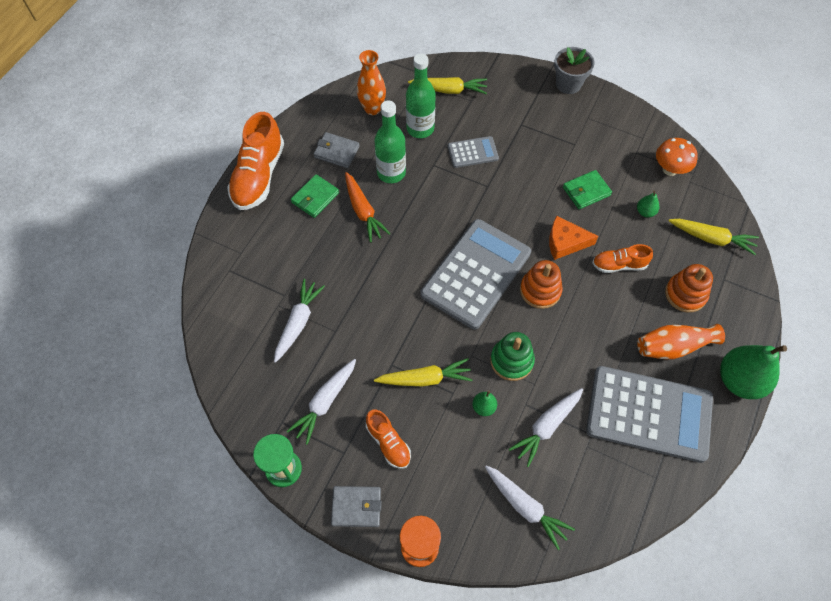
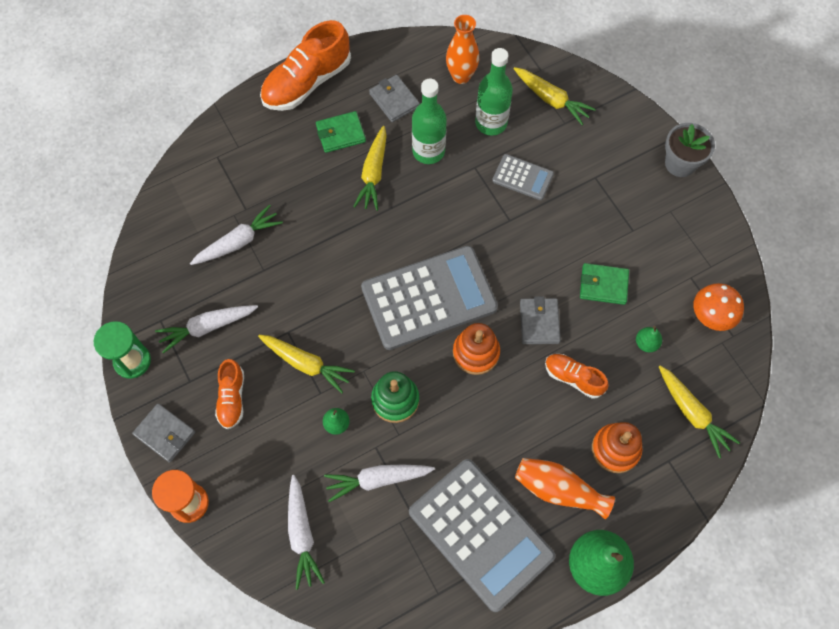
camera: 35 degrees right, 5 degrees up
(363, 211) = (373, 173): orange carrot -> yellow carrot
(565, 242) = (539, 322): orange cheese -> grey wallet

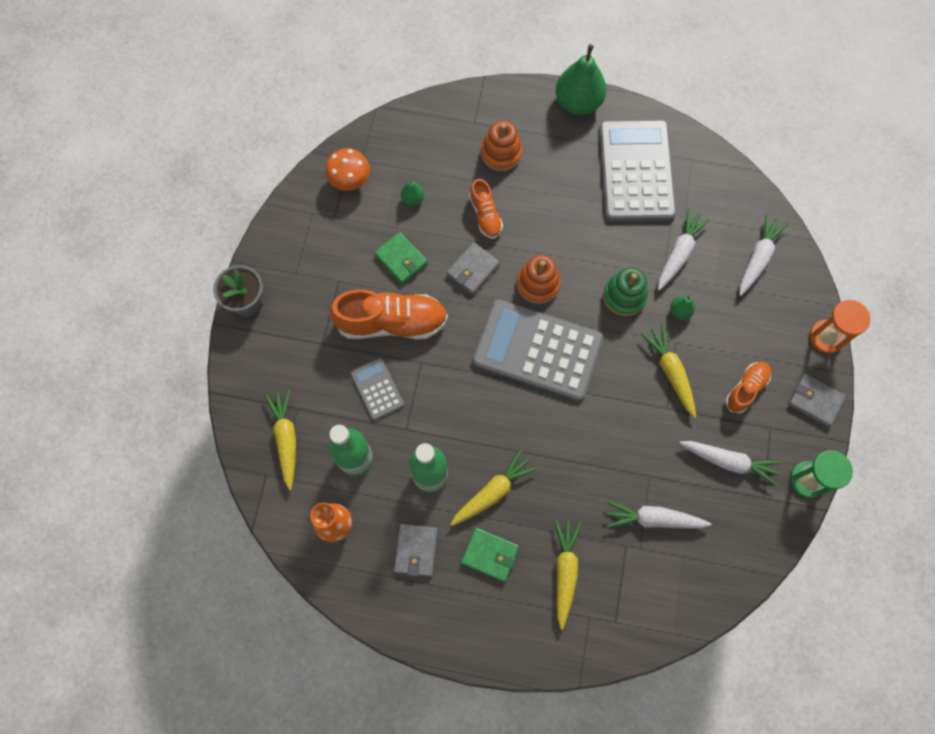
camera: 140 degrees left, 5 degrees up
(165, 434) = (814, 401): grey wallet -> grey wallet turned 45 degrees counterclockwise
(307, 82) = (477, 637): orange shoe -> orange shoe (392, 322)
(378, 479) = (679, 253): white carrot -> white carrot turned 90 degrees counterclockwise
(558, 490) = (562, 158): orange vase -> none
(692, 413) = (429, 136): yellow carrot -> yellow carrot (565, 571)

